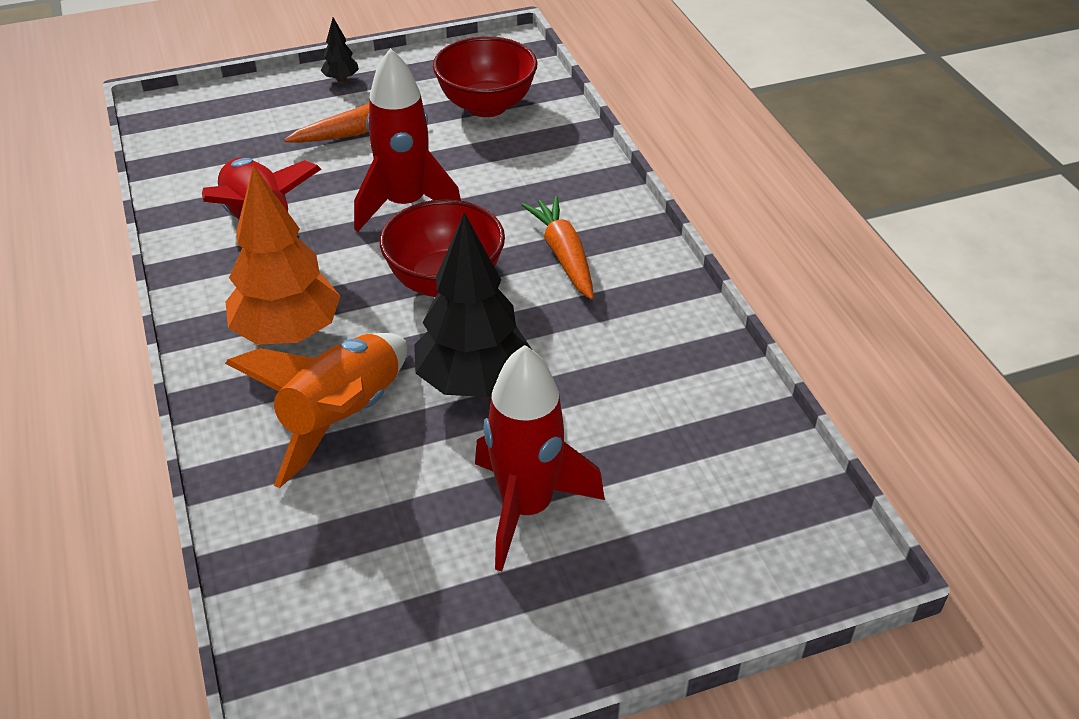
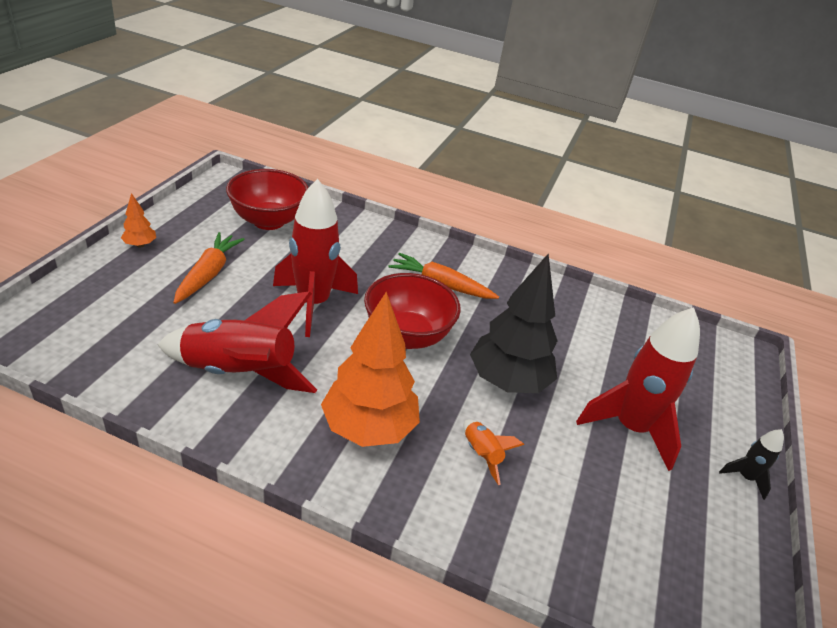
camera: 55 degrees left, 5 degrees down
(341, 79) = (140, 245): black tree -> orange tree
(342, 418) = (482, 454): orange rocket -> orange rocket, size x0.45
(571, 645) = (745, 477): none -> black rocket

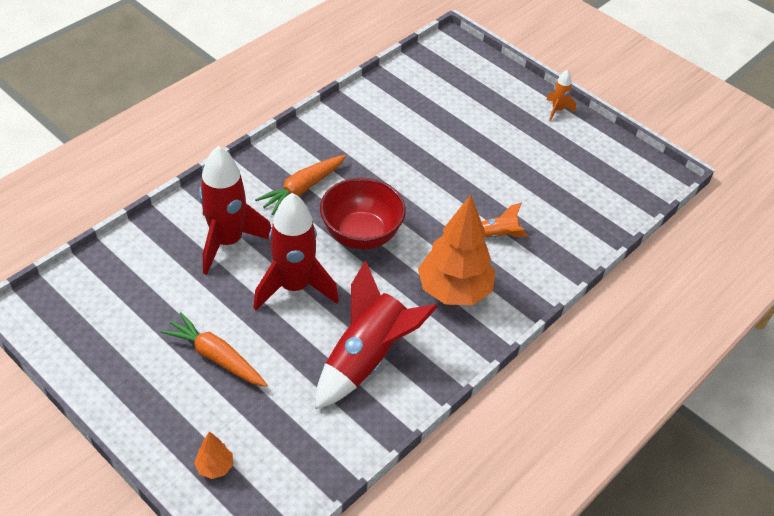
camera: 65 degrees left, 10 degrees up
(140, 245) = (139, 407): orange tree -> orange tree (215, 467)
(268, 221) = (140, 289): red bowl -> none
(507, 381) = (434, 192): black tree -> none
(630, 428) = (500, 145): red rocket -> red rocket (228, 242)
(745, 477) = (557, 110): black rocket -> orange rocket

